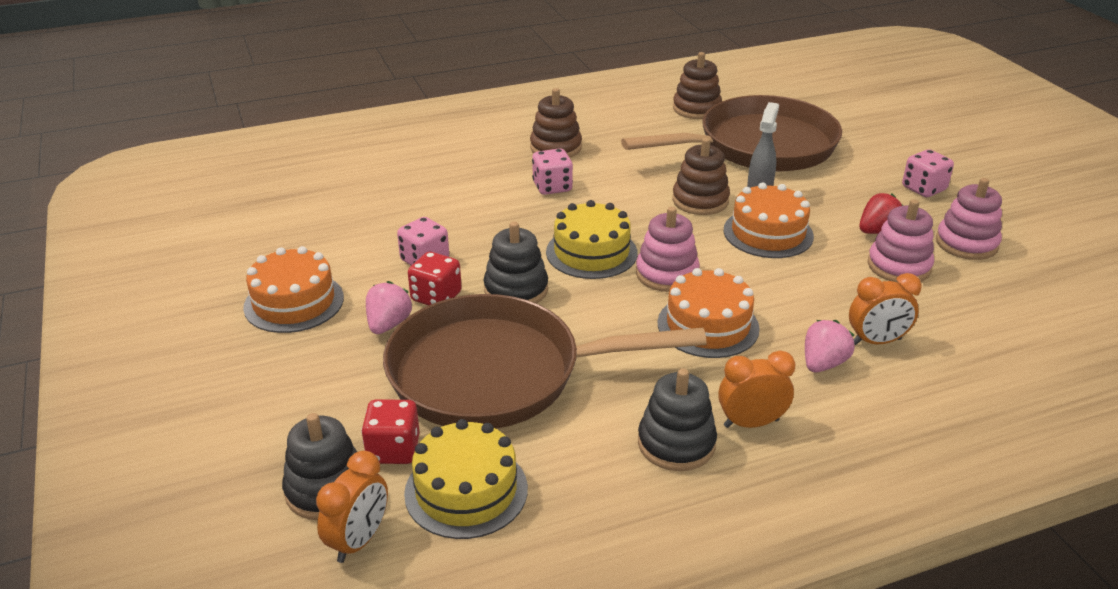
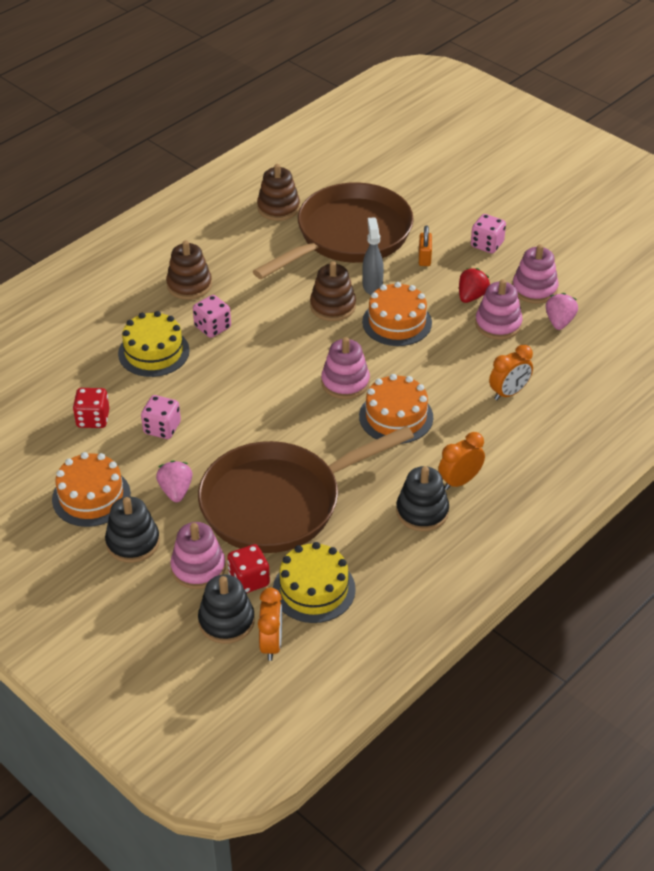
camera: 25 degrees left, 10 degrees up
(345, 414) = (198, 568): none -> pink stacking toy
(436, 297) = (193, 457): red dice -> red dice (93, 419)
(516, 290) = (247, 431): black stacking toy -> black stacking toy (133, 542)
(591, 252) = (281, 380): yellow cake -> yellow cake (153, 352)
(823, 364) = (483, 422): pink strawberry -> pink strawberry (559, 322)
(838, 184) = (424, 258): none -> orange padlock

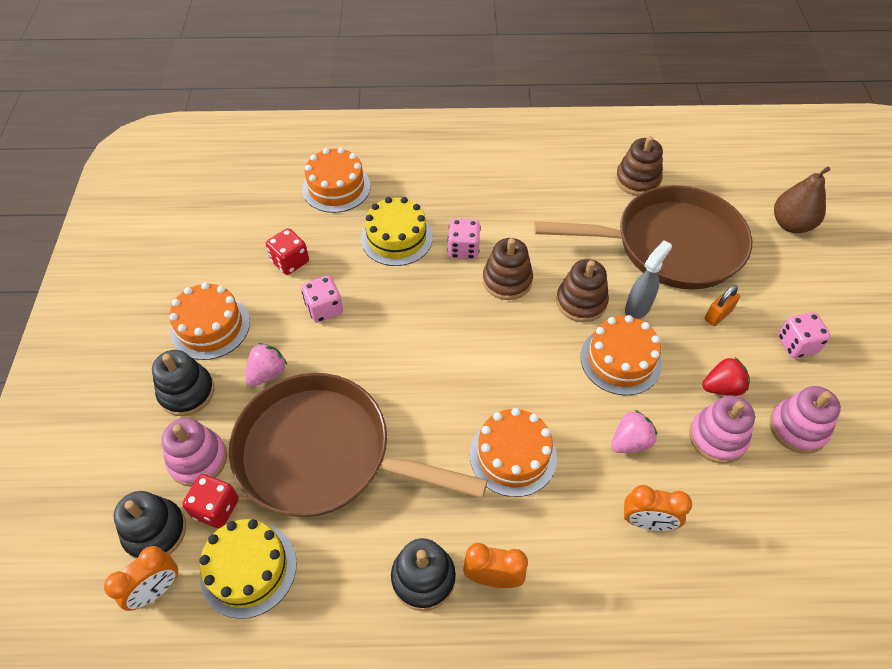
camera: 45 degrees right, 10 degrees up
(58, 350) = (336, 187): none -> orange cake
(189, 285) = (489, 200): brown stacking toy -> brown stacking toy (507, 280)
(345, 382) = (508, 384): pink stacking toy -> none
(408, 175) = (791, 224): none -> brown pear
(559, 322) = (787, 485): pink strawberry -> pink strawberry (630, 441)

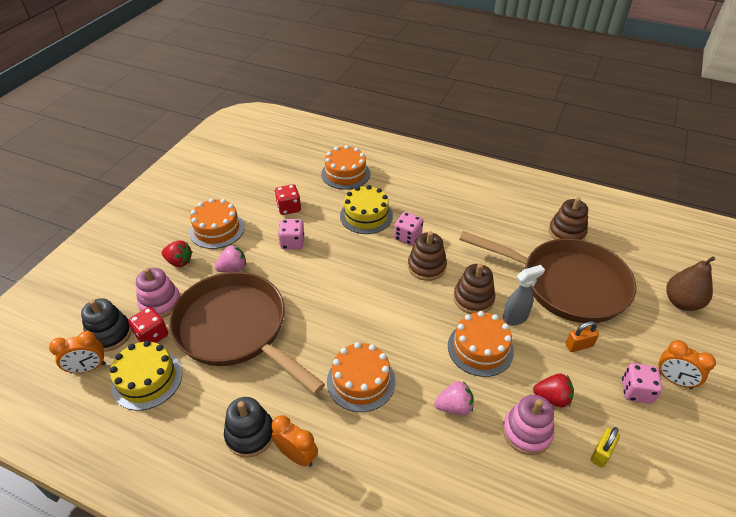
camera: 25 degrees right, 10 degrees down
(187, 392) = (179, 262): black stacking toy -> red strawberry
(647, 522) = (433, 468): orange clock -> orange clock (674, 380)
(798, 428) = (601, 453): pink stacking toy -> yellow padlock

